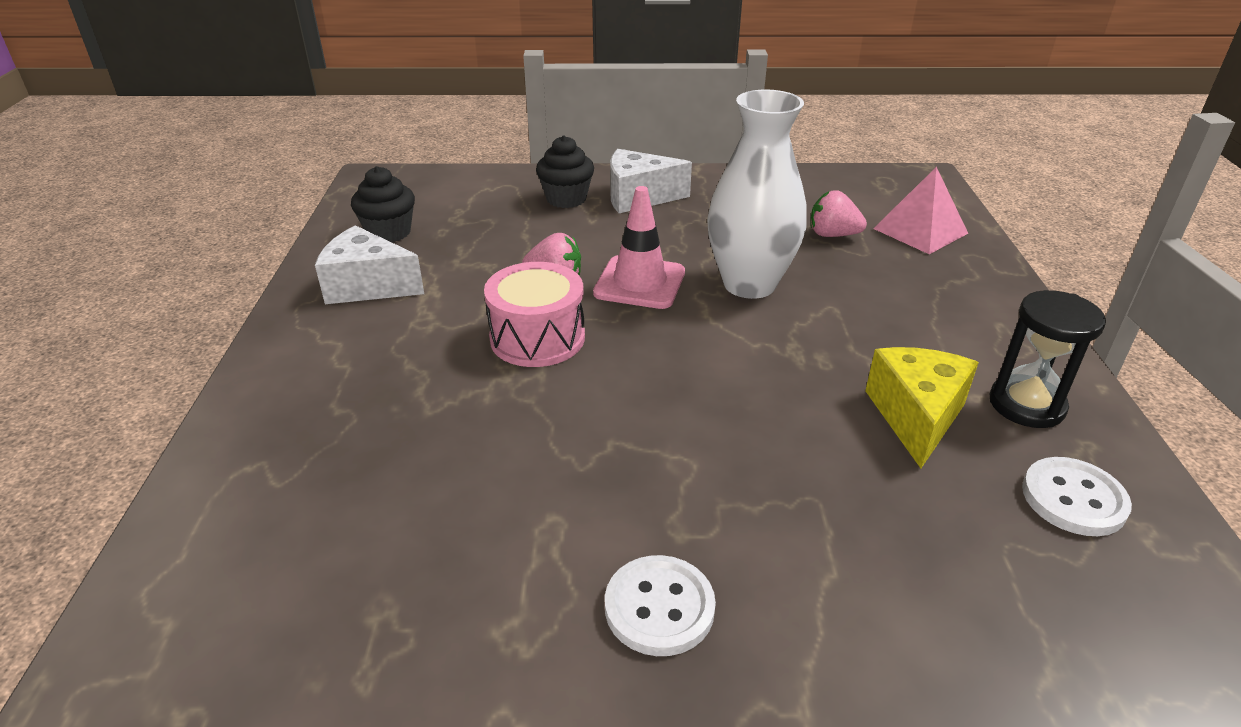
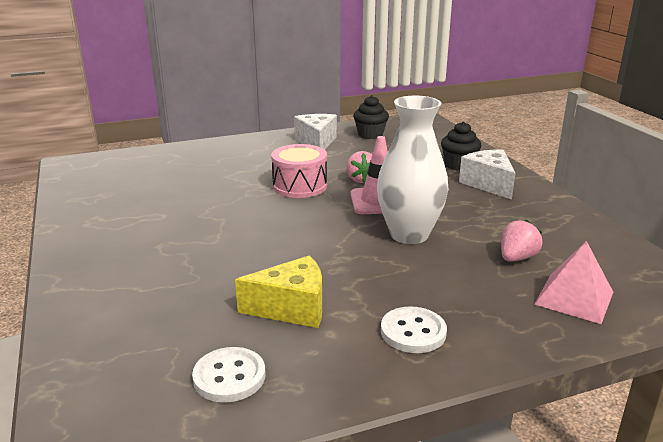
camera: 70 degrees right, 10 degrees down
(659, 607) = (111, 247): white button -> white button (413, 332)
(832, 235) = (517, 258): pink strawberry -> pink strawberry turned 45 degrees clockwise
(1026, 405) = (333, 357): black hourglass -> none

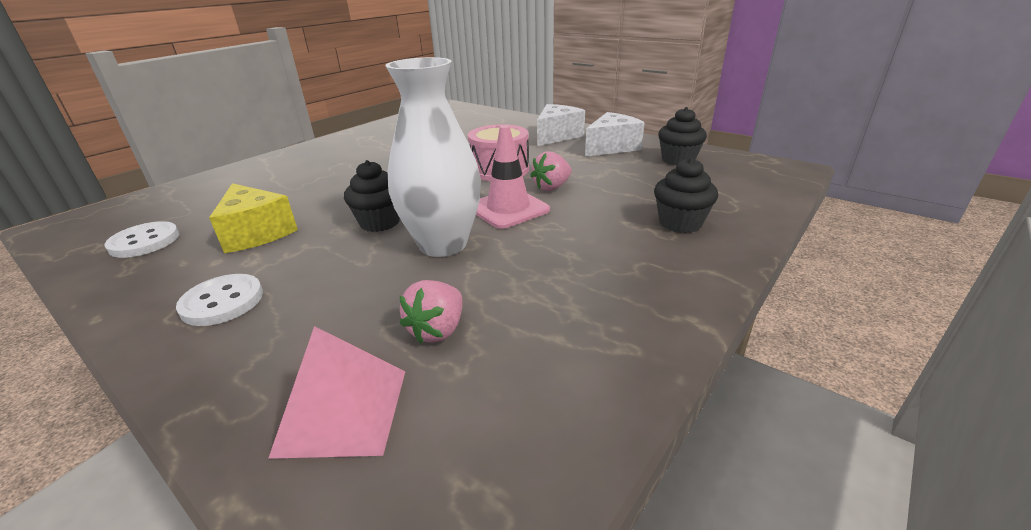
camera: 60 degrees right, 5 degrees up
(342, 250) = (380, 222): none -> black cupcake
(488, 184) = (651, 256): white cheese -> white cheese (557, 136)
(517, 258) = (437, 330): pink strawberry -> pink strawberry turned 105 degrees clockwise

